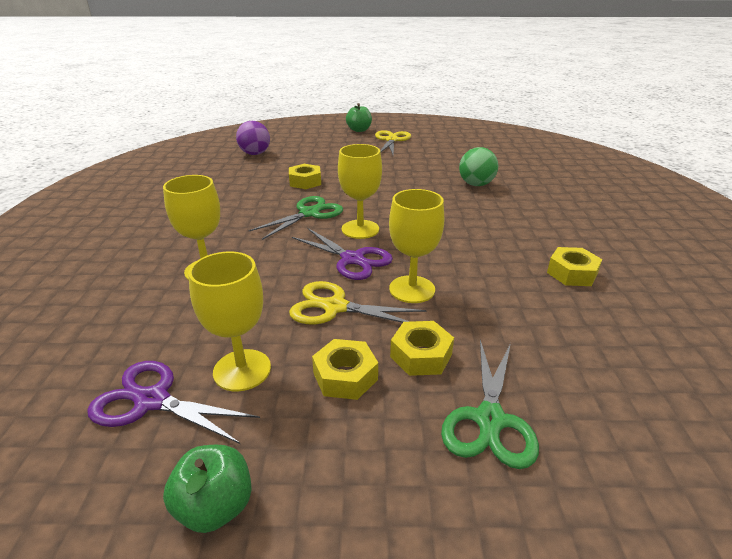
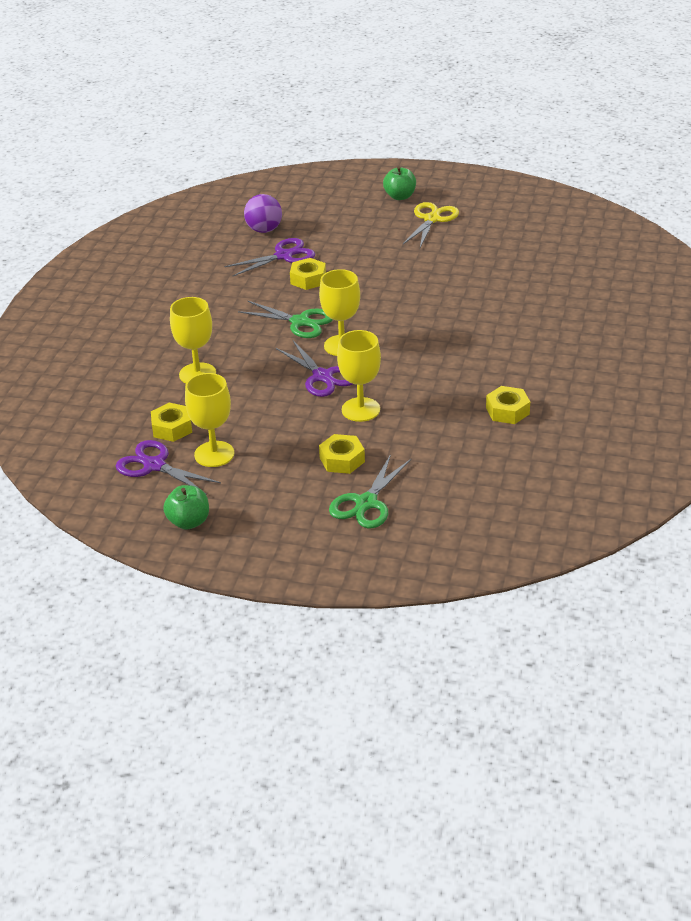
camera: 15 degrees right, 5 degrees up
(277, 168) = (283, 256): none -> purple scissors
(309, 213) = (300, 322): green scissors -> green scissors turned 60 degrees clockwise
(335, 307) = (293, 417): yellow scissors -> none
(345, 376) = (283, 466): yellow nut -> yellow nut (172, 428)
(476, 184) = (489, 300): green ball -> none

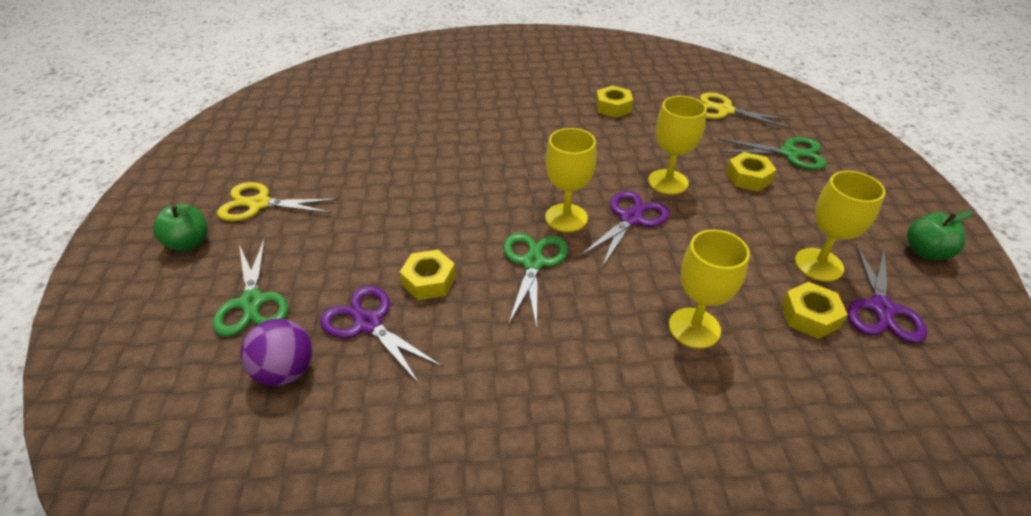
camera: 110 degrees left, 5 degrees up
(328, 219) = (252, 302): none -> green scissors
(468, 488) = (724, 111): none -> yellow scissors

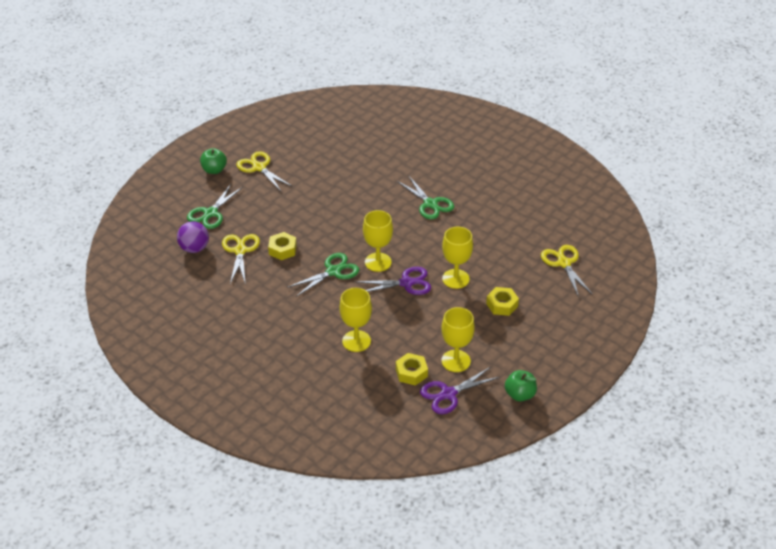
camera: 45 degrees right, 0 degrees up
(368, 323) = (240, 251): purple scissors -> yellow scissors
(613, 107) = (501, 220): yellow nut -> none
(789, 153) = (551, 309): green scissors -> green scissors (430, 204)

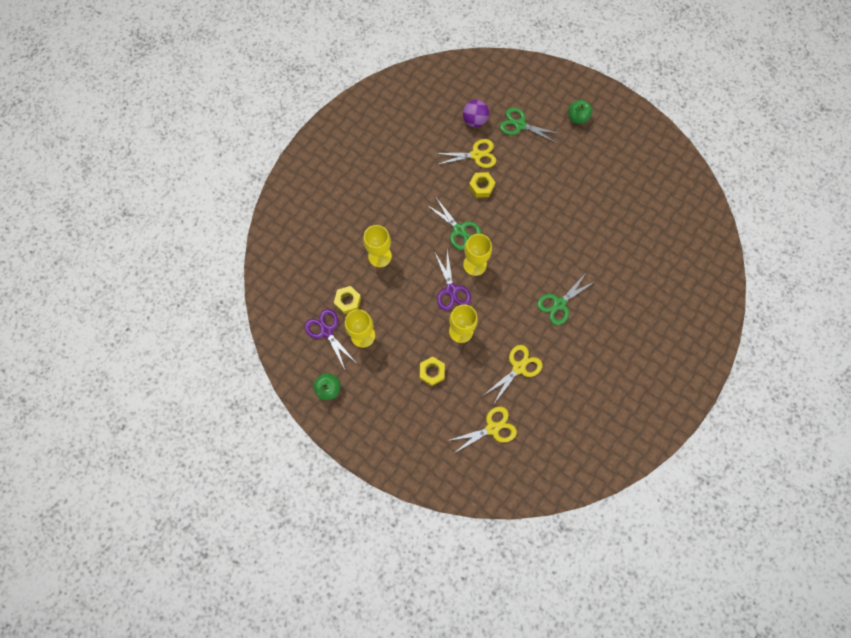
camera: 85 degrees right, 30 degrees up
(259, 167) = (587, 153): yellow scissors -> yellow scissors (518, 367)

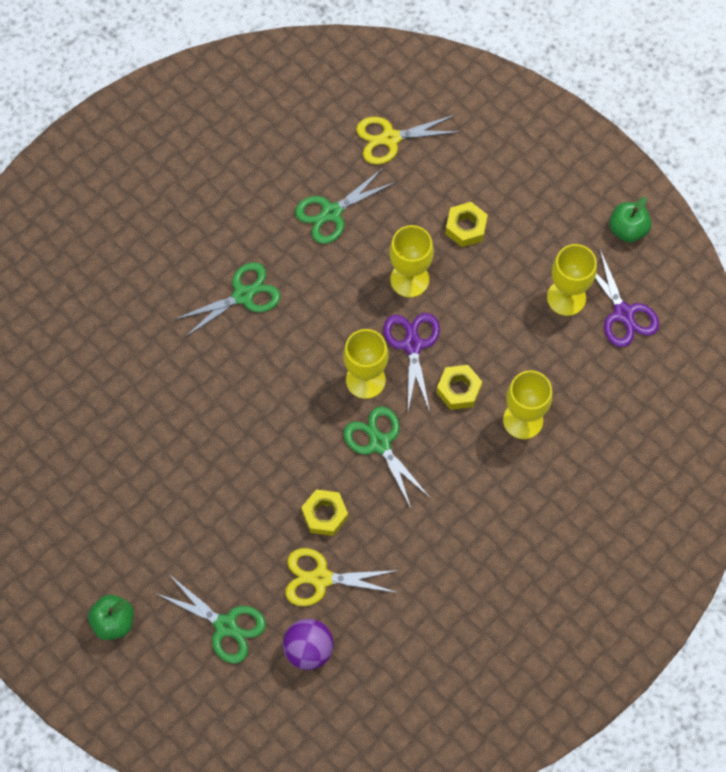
camera: 170 degrees left, 5 degrees down
(348, 301) = (585, 354): yellow nut -> yellow nut (458, 390)
(518, 367) = (331, 213): yellow scissors -> green scissors

